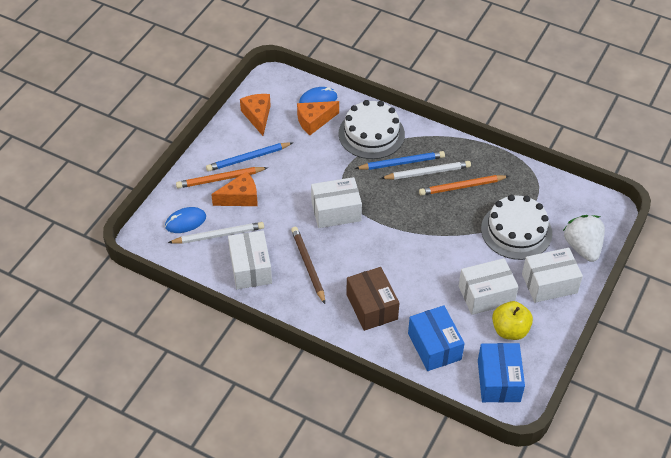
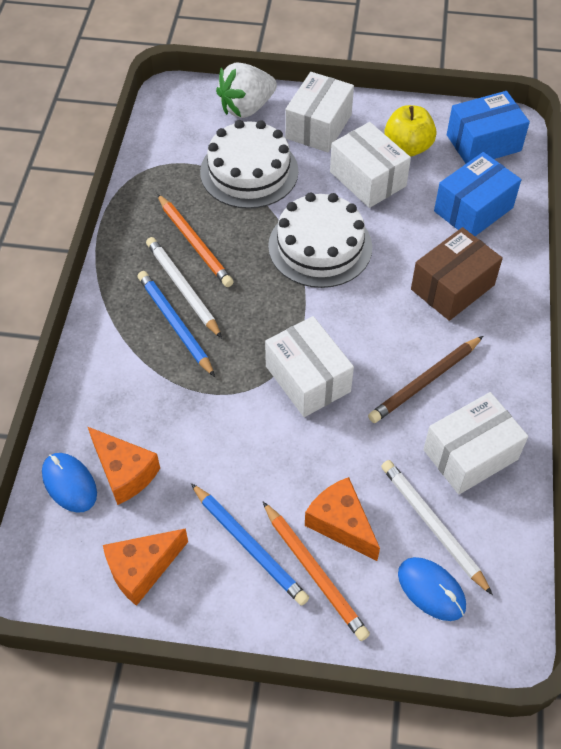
camera: 110 degrees left, 5 degrees up
(371, 134) = (127, 380): white cake -> white cake (320, 246)
(549, 283) = (318, 126): white box -> white box turned 60 degrees clockwise

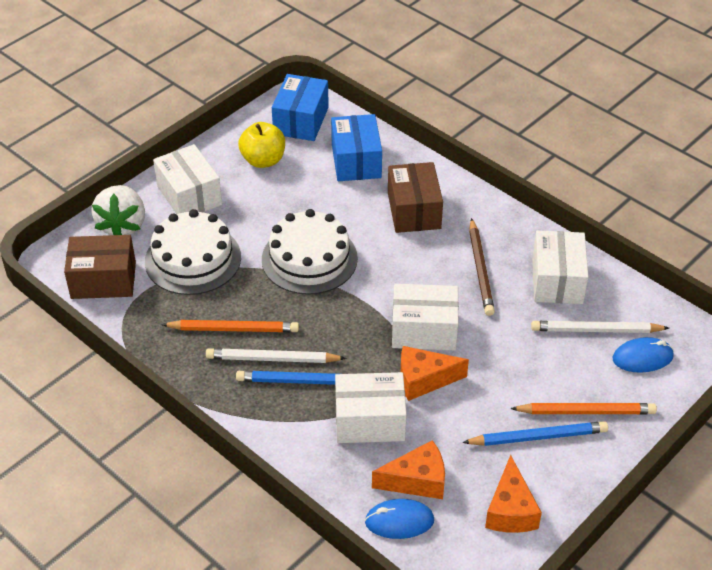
camera: 55 degrees left, 10 degrees down
(178, 133) = (103, 280): none -> brown box
(341, 524) = (558, 377): orange cheese -> orange cheese (424, 380)
(367, 179) = (271, 198): white box -> white box (370, 421)

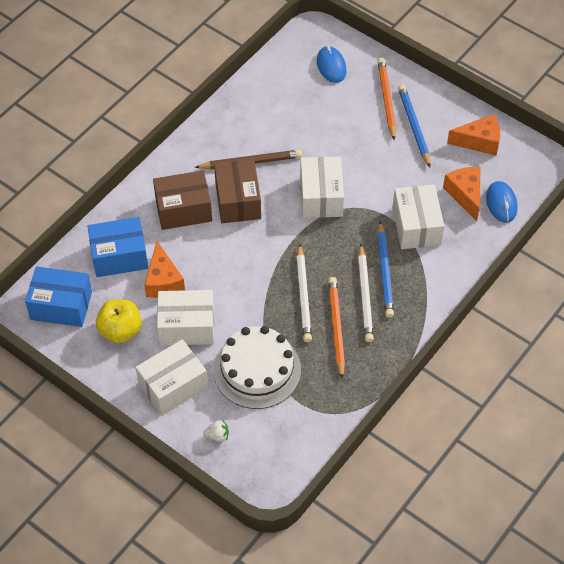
camera: 95 degrees left, 10 degrees up
(103, 280) = (290, 438): brown box -> brown box (238, 201)
(122, 225) = (217, 436): white strawberry -> white strawberry, size x0.43
(309, 259) = (249, 281): white cake -> none
(424, 380) = (372, 195): orange cheese -> orange cheese (163, 281)
(557, 280) = (258, 113): white box -> white box (187, 326)
(596, 330) = (307, 91): white pencil -> white pencil (303, 296)

